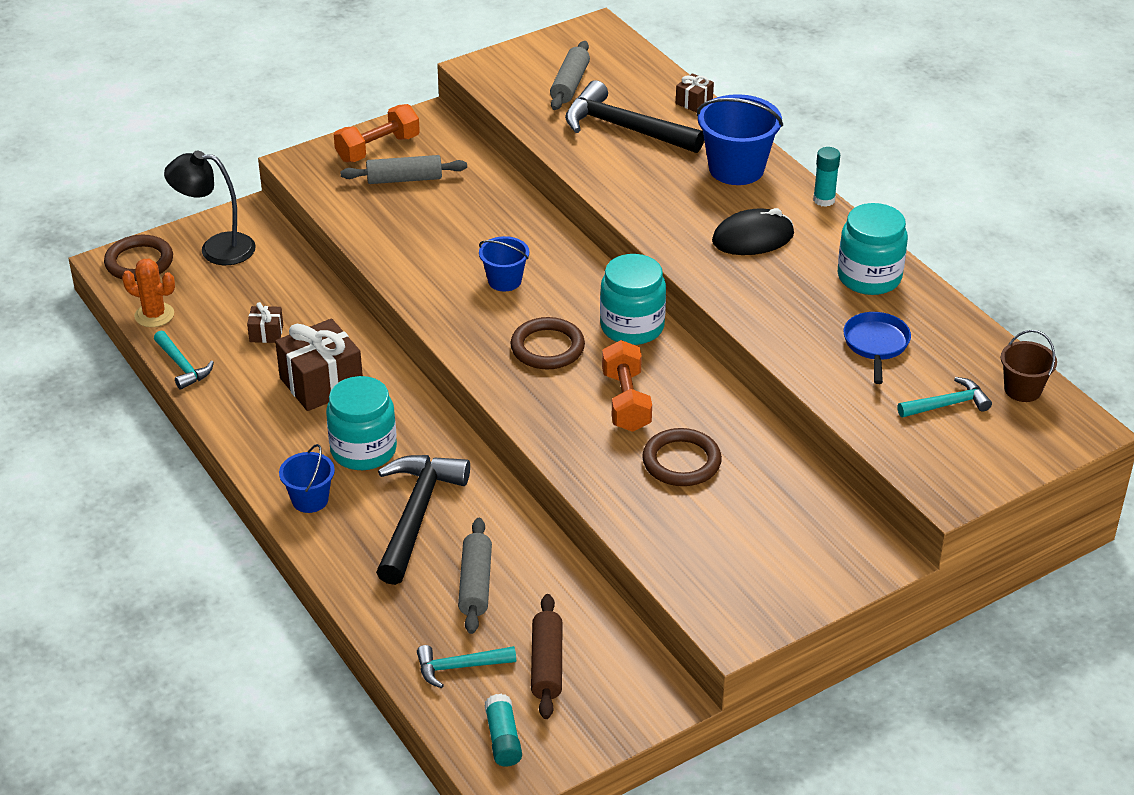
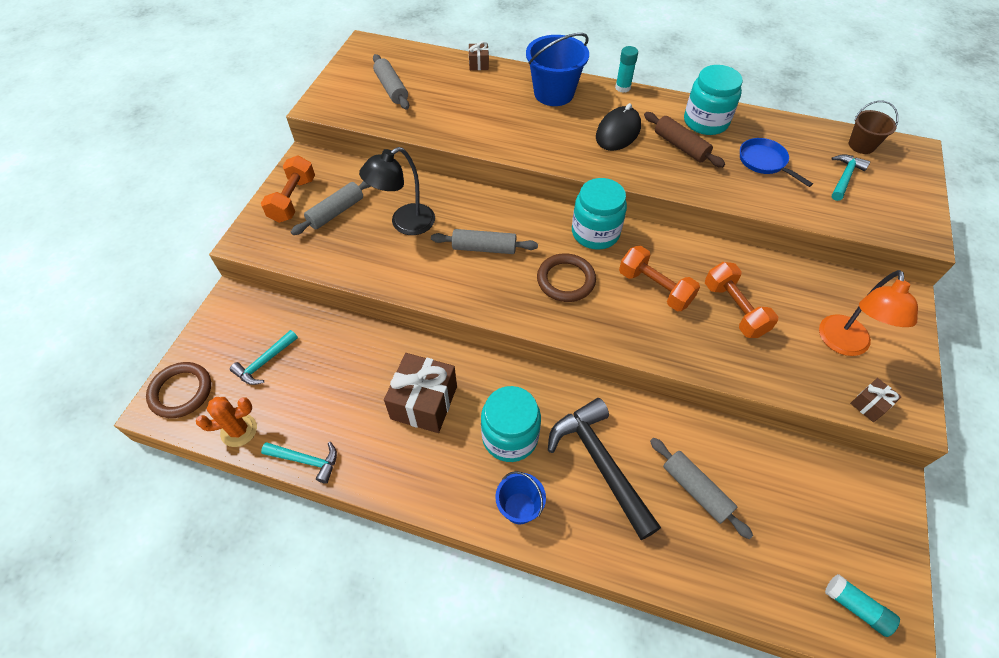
camera: 40 degrees left, 15 degrees up
(216, 249) = (233, 342): black lamp -> black lamp (405, 224)
(266, 333) = (342, 388): brown gift -> brown gift (869, 405)
(459, 667) = (764, 569): turquoise hammer -> turquoise hammer (264, 362)
(504, 281) = (484, 248): blue bucket -> grey rolling pin
(546, 664) = (806, 519): brown rolling pin -> brown rolling pin (680, 146)
(625, 128) = (459, 100): black hammer -> none
(681, 461) = (734, 309): brown ring -> orange dumbbell
(752, 550) = (844, 344): none -> orange lamp

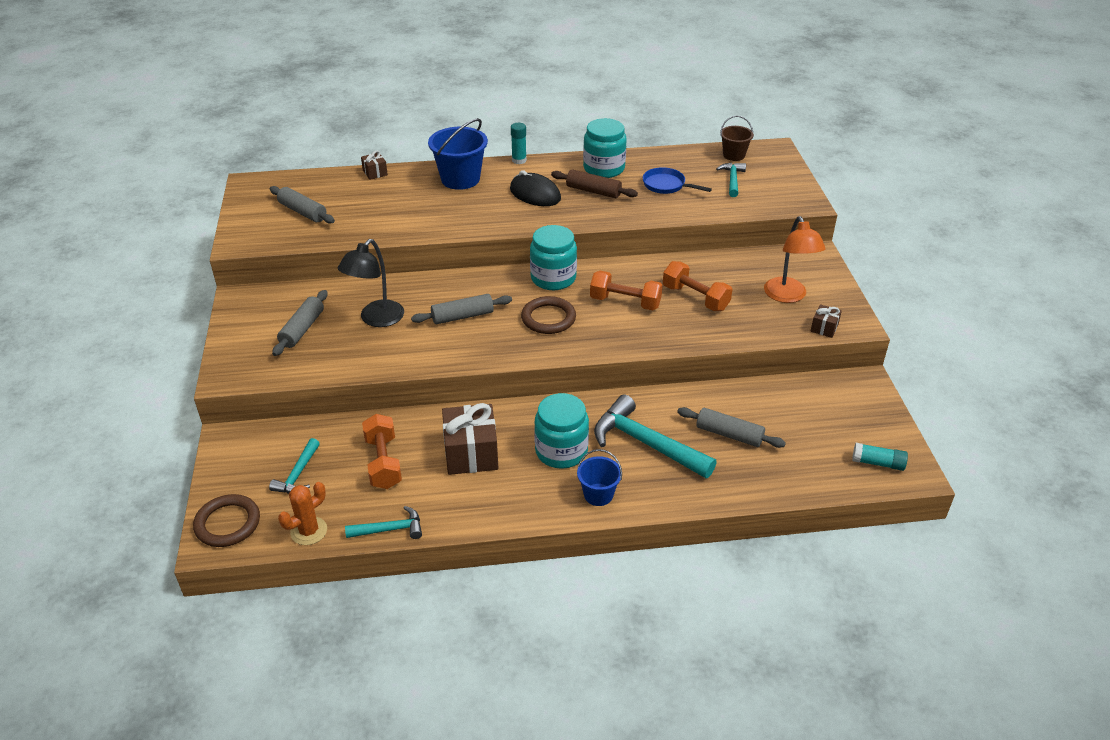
camera: 25 degrees left, 15 degrees down
(293, 200) = (251, 332): orange dumbbell -> orange dumbbell (383, 462)
(600, 463) = (646, 443): black hammer -> turquoise hammer
(618, 132) = (535, 194): black mouse -> black mouse turned 60 degrees counterclockwise

